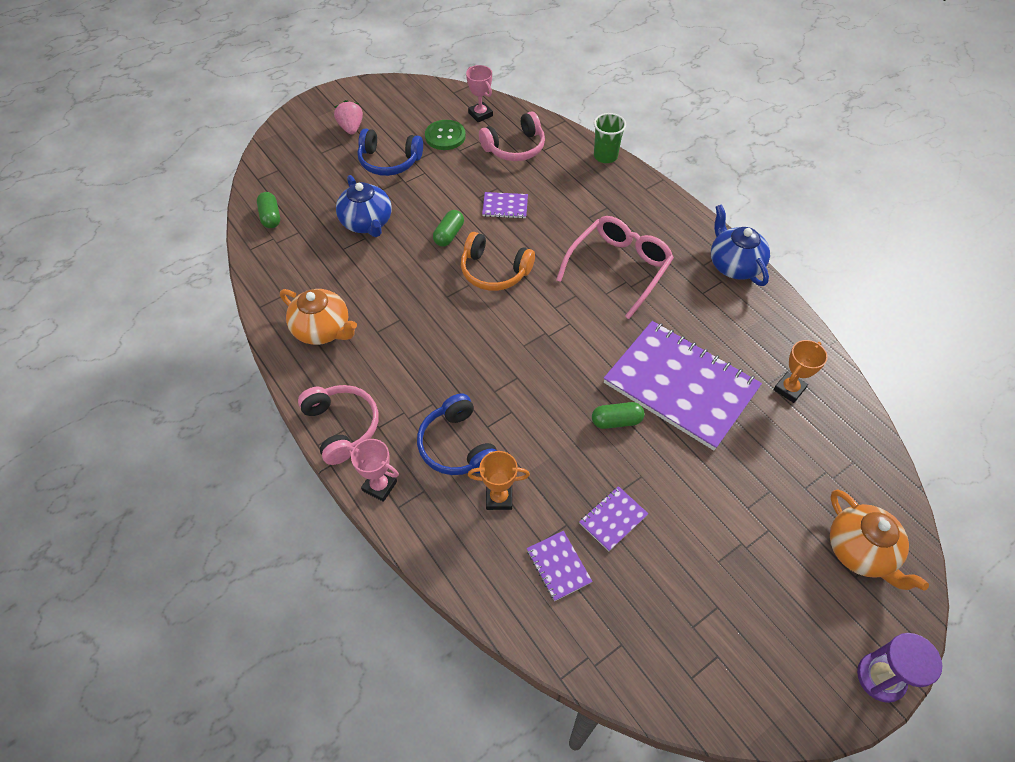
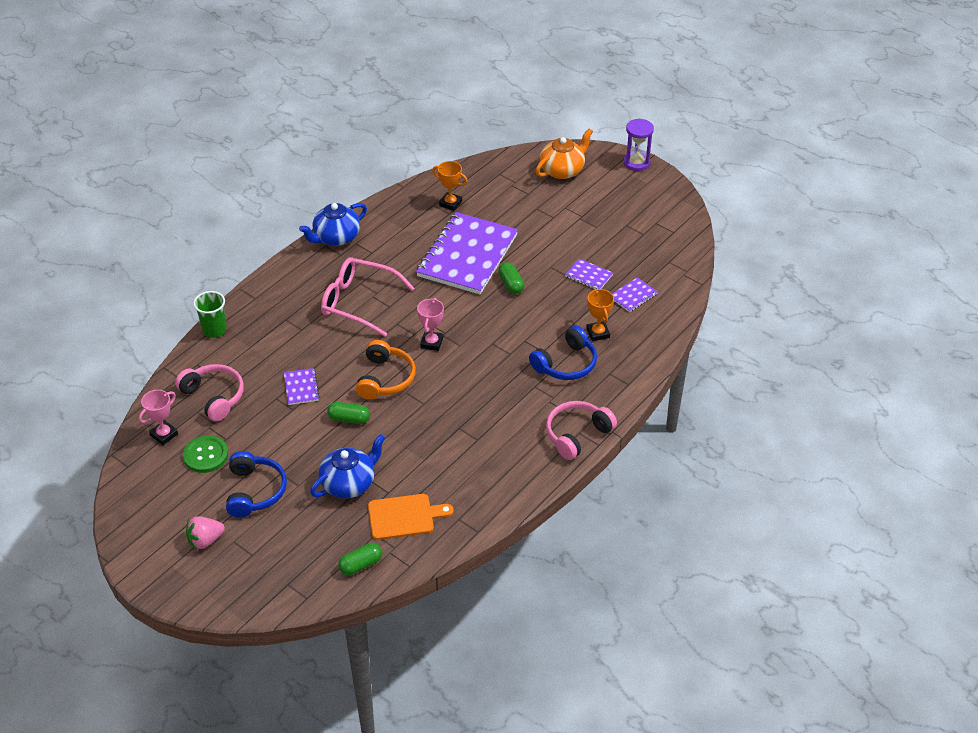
camera: 105 degrees left, 10 degrees down
(307, 255) = (404, 516): none -> orange cutting board
(323, 330) = (488, 476): orange teapot -> none
(379, 486) = (616, 398): pink trophy -> pink trophy (431, 343)

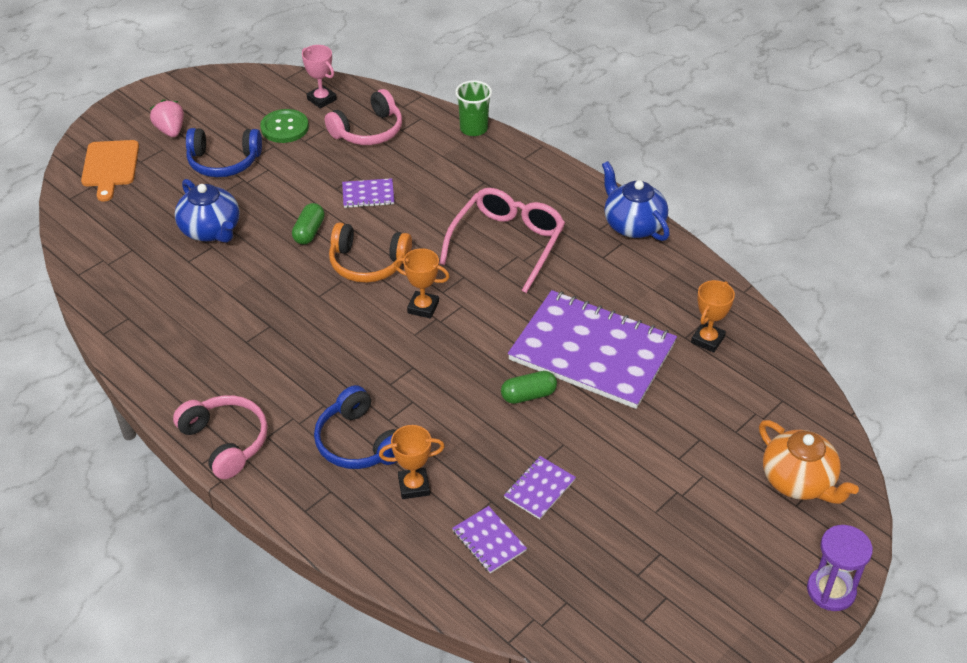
camera: 95 degrees right, 0 degrees up
(361, 565) = (95, 237): green capsule -> none
(404, 516) = (148, 273): orange cutting board -> orange cutting board (110, 166)
(431, 343) = (423, 307): pink trophy -> orange trophy

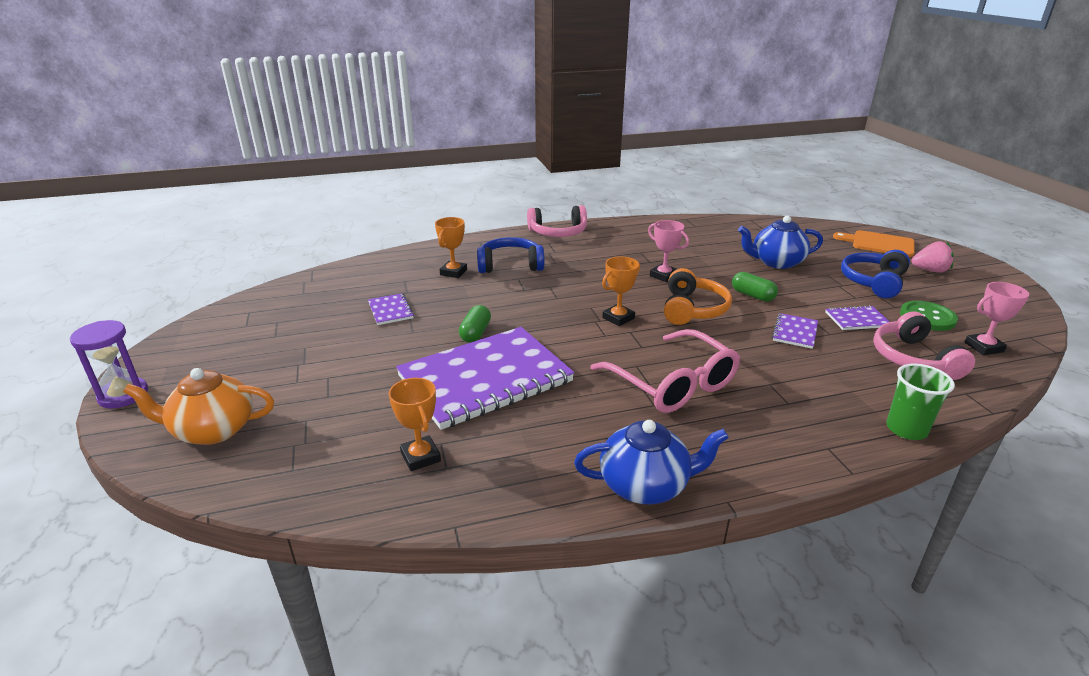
camera: 120 degrees right, 15 degrees down
(302, 304) = (663, 276): none -> pink trophy
(368, 263) = (693, 309): orange headphones -> orange headphones turned 150 degrees clockwise
(489, 541) = (380, 283): purple notebook -> purple notebook (857, 320)

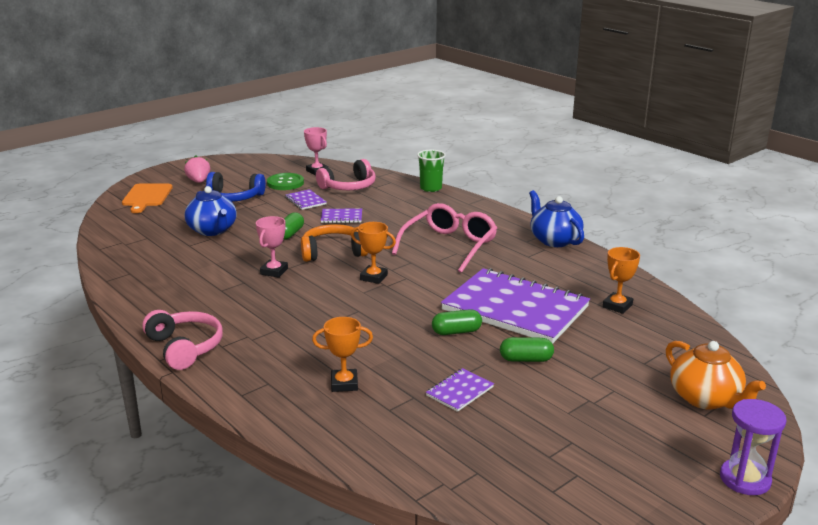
camera: 115 degrees left, 5 degrees down
(394, 353) = (526, 359): none -> green capsule
(510, 265) = (301, 354): blue headphones -> none

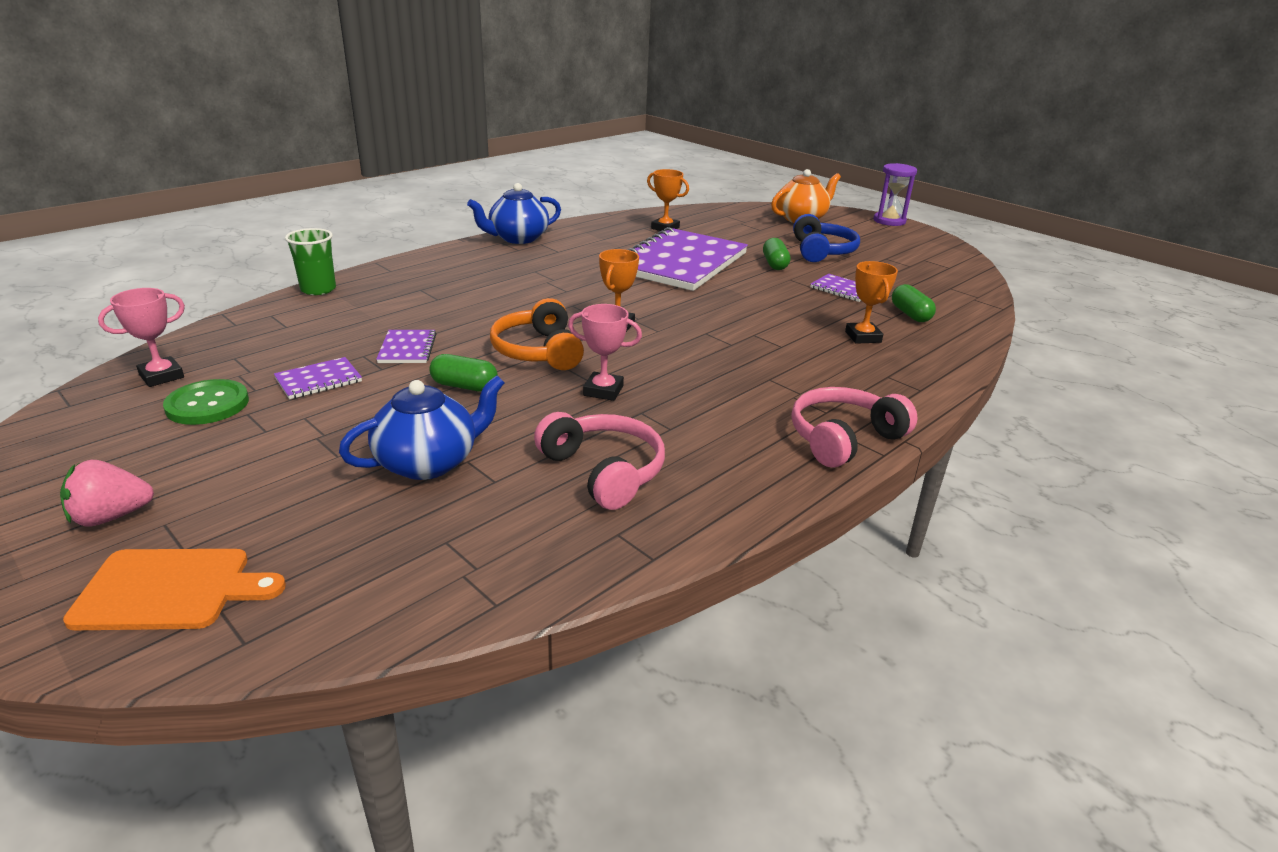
camera: 95 degrees left, 5 degrees up
(234, 197) = (256, 456): blue headphones -> blue headphones (822, 251)
(349, 187) = (271, 346): pink headphones -> pink headphones (604, 471)
(449, 246) = (526, 284): pink glasses -> none
(456, 332) = (736, 287): green capsule -> green capsule (910, 314)

